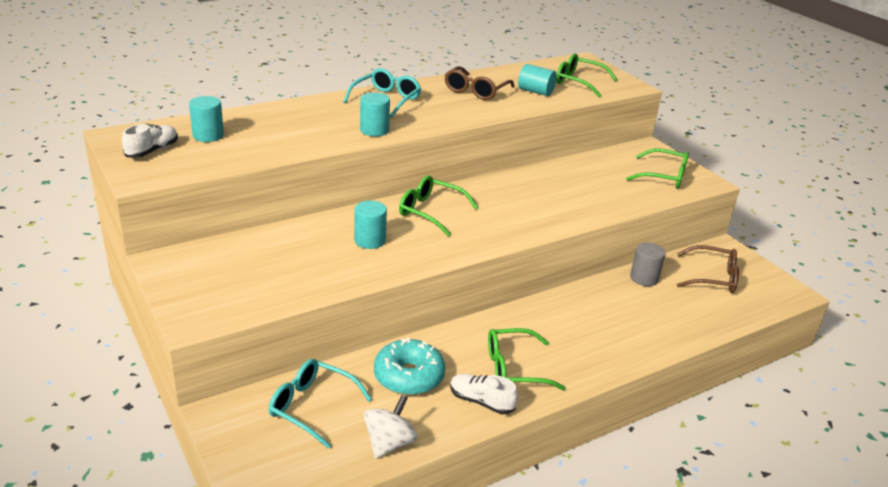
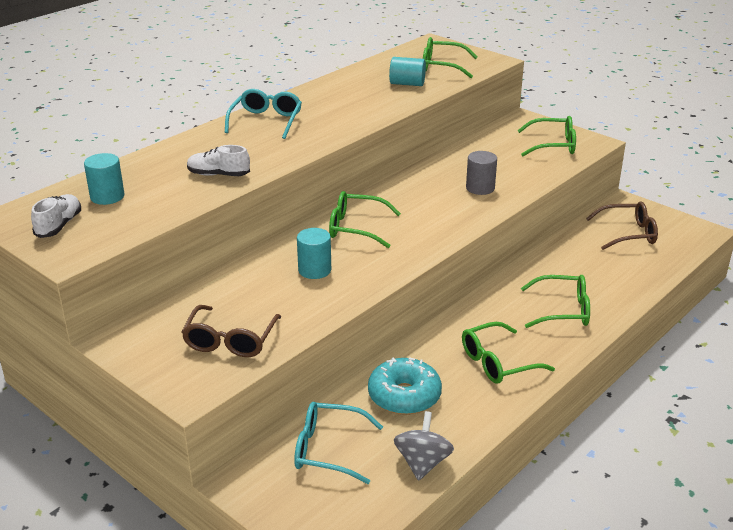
camera: 15 degrees left, 0 degrees up
(374, 130) = (276, 155): turquoise cylinder -> none
(389, 443) = (422, 463): white spinning top -> grey spinning top
(476, 91) = (349, 94): brown glasses -> brown glasses (230, 340)
(481, 401) = (485, 401): white shoe -> white shoe (218, 175)
(606, 335) = (563, 310): none -> green glasses
(644, 278) = (568, 248): grey cylinder -> grey cylinder (480, 188)

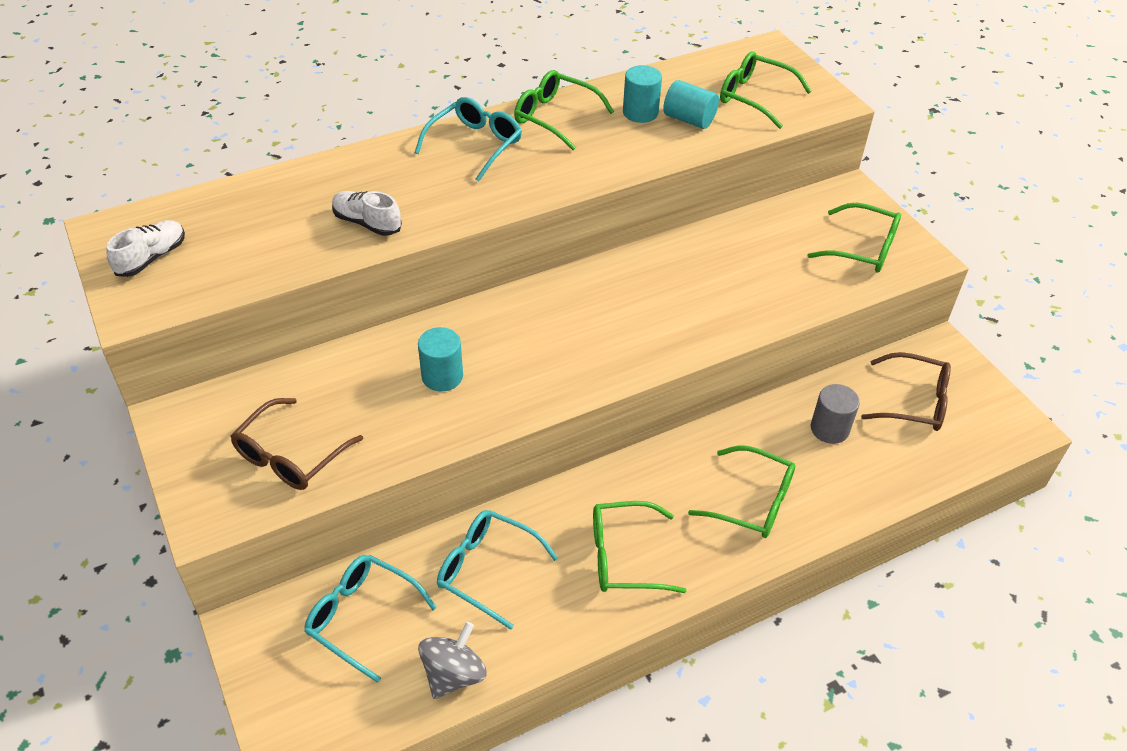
camera: 20 degrees right, 15 degrees up
(107, 197) = (227, 225): turquoise cylinder -> turquoise cylinder (640, 113)
(356, 228) = (528, 322): green glasses -> green glasses (555, 117)
(404, 396) = (487, 570): turquoise donut -> turquoise glasses
(480, 188) = (720, 298): grey cylinder -> grey cylinder (829, 429)

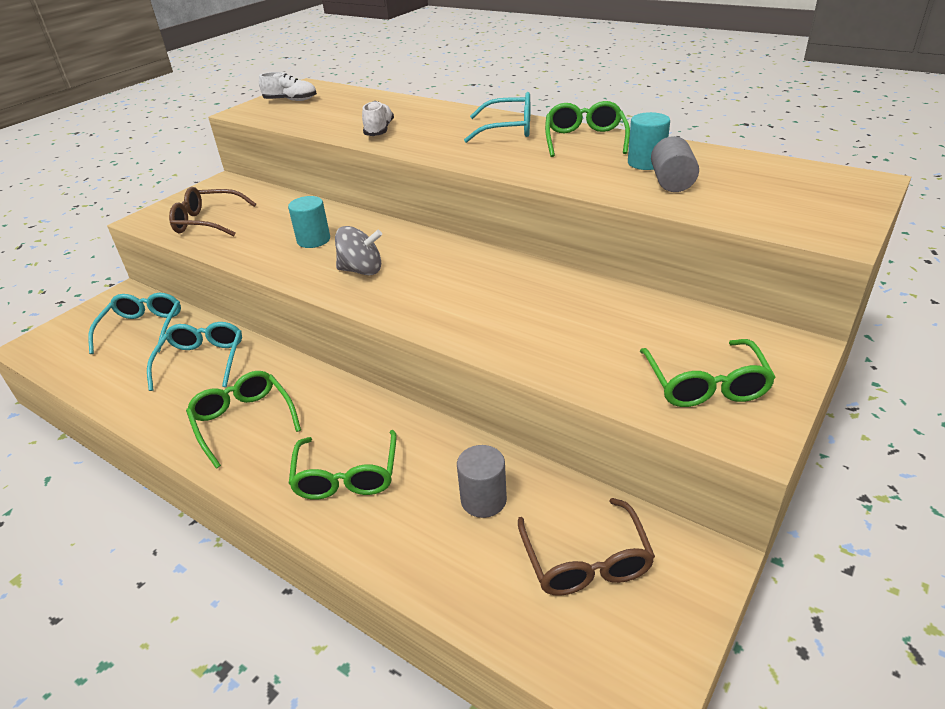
camera: 65 degrees right, 10 degrees down
(453, 674) = (103, 382): grey spinning top -> grey spinning top (361, 270)
(689, 119) = (672, 182): turquoise cylinder -> grey cylinder
(755, 97) = (764, 198): green glasses -> none

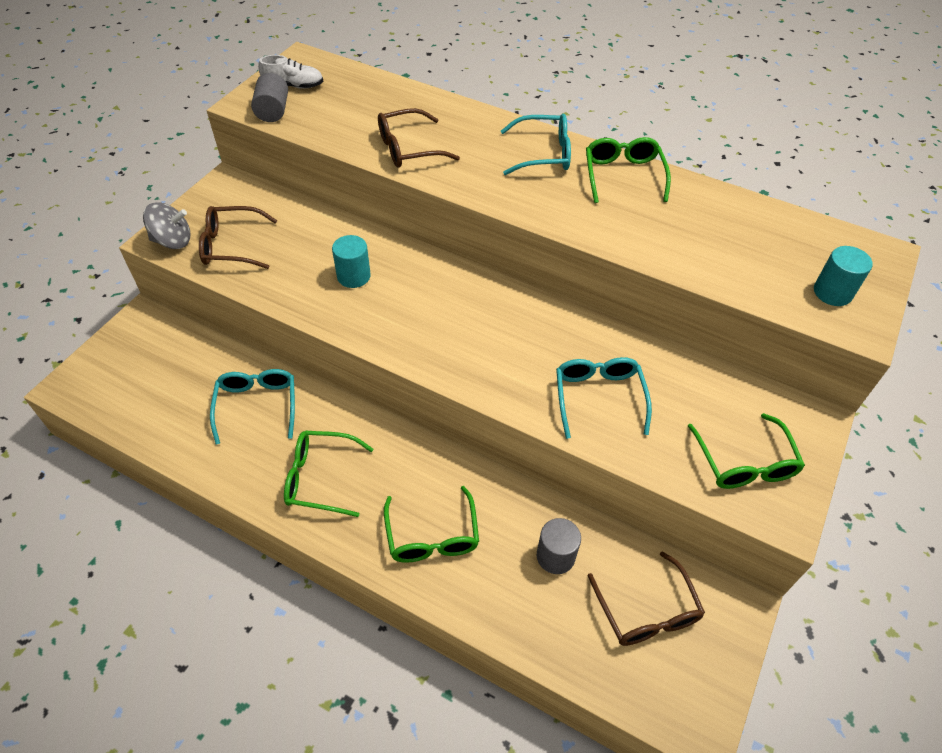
camera: 10 degrees left, 15 degrees up
(143, 329) = (181, 364): turquoise glasses -> turquoise glasses (598, 397)
(243, 421) = (320, 478): green glasses -> green glasses turned 45 degrees counterclockwise
(361, 270) = (414, 320): grey spinning top -> grey spinning top (173, 241)
(379, 130) = (408, 148): white shoe -> brown glasses
(646, 163) = (686, 217): turquoise cylinder -> turquoise cylinder (832, 292)
(672, 182) = (713, 248): grey cylinder -> grey cylinder (273, 111)

